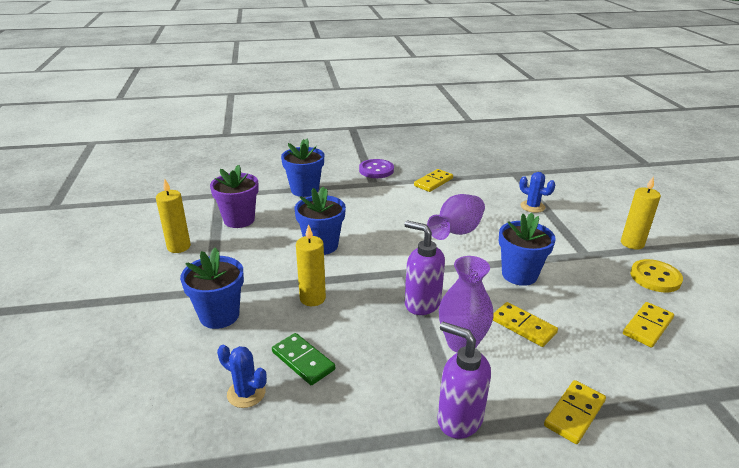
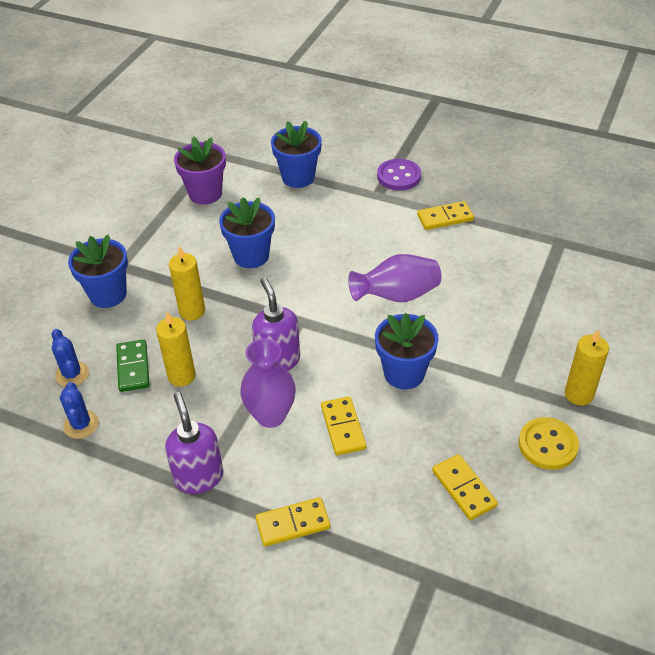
camera: 35 degrees right, 15 degrees up
(179, 247) = (131, 206): yellow candle -> yellow candle (181, 376)
(532, 206) = (521, 297): blue cactus -> blue cactus (81, 425)
(647, 326) = (464, 488): yellow domino -> yellow domino turned 75 degrees clockwise

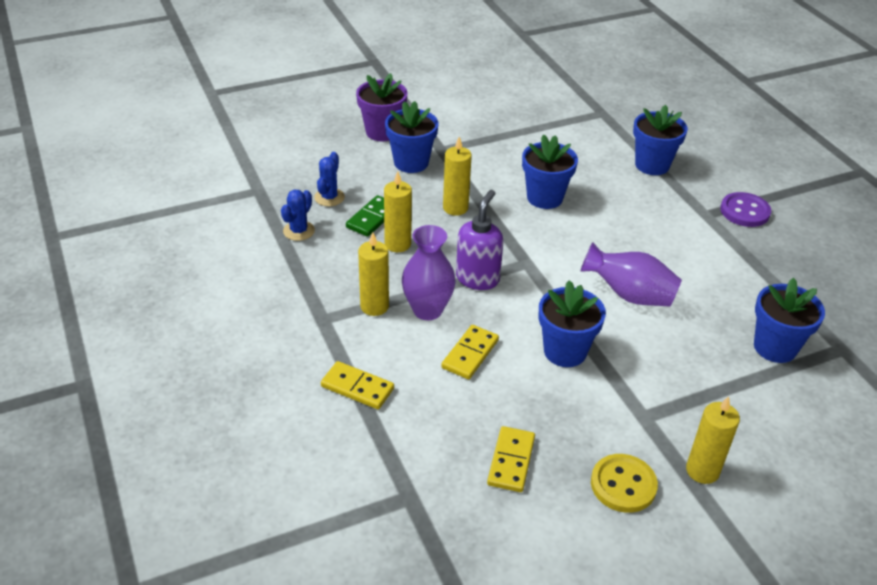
camera: 40 degrees right, 5 degrees down
(199, 477) = (332, 313): purple soap dispenser -> none
(205, 193) = (561, 136): purple flower pot -> purple flower pot (382, 132)
(226, 444) = (374, 306): none -> yellow candle
(445, 218) = (748, 265): yellow domino -> none
(524, 270) = (775, 347): none -> blue flower pot

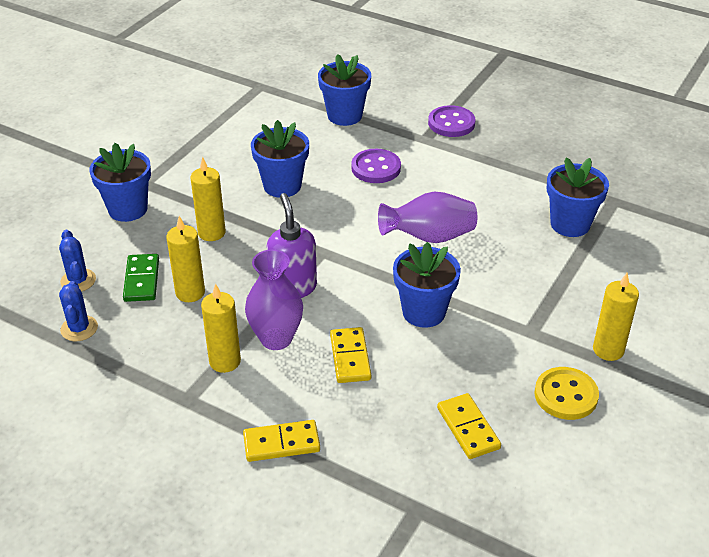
camera: 35 degrees left, 0 degrees up
(382, 132) = (69, 192): purple flower pot -> none
(637, 218) = (376, 168): none -> purple button

